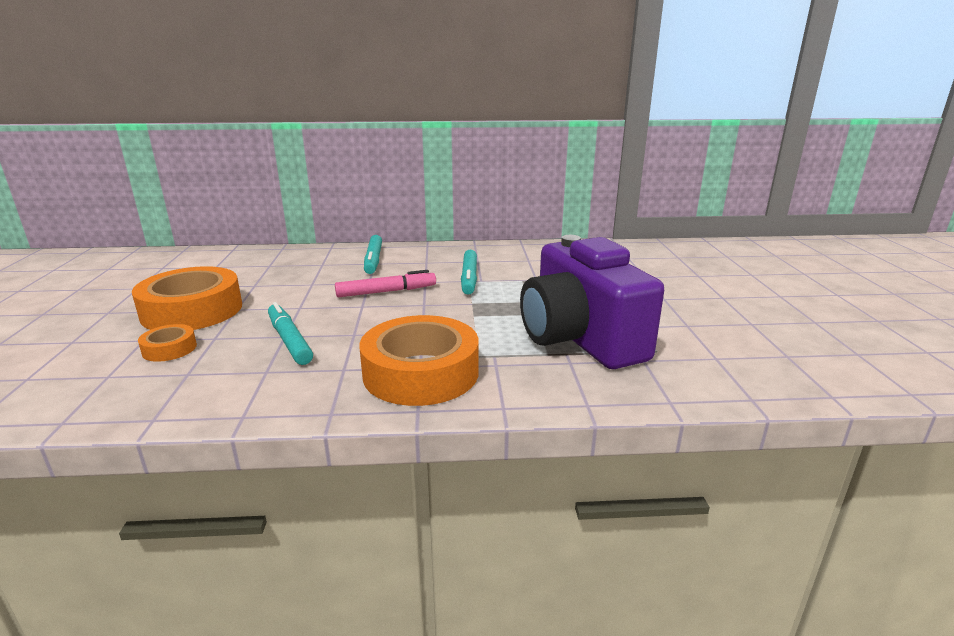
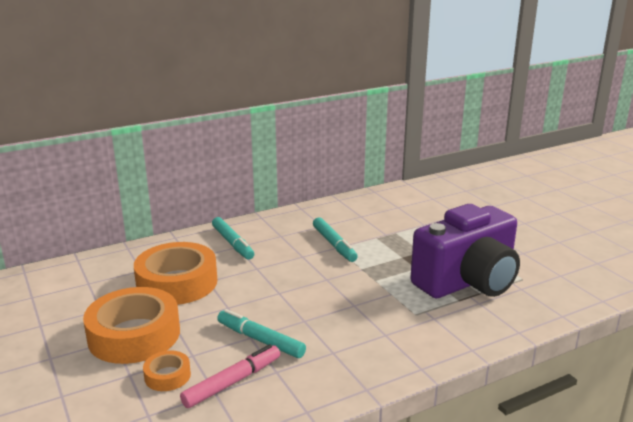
camera: 25 degrees left, 0 degrees up
(386, 292) = (283, 274): pink marker -> pink marker (232, 382)
(421, 373) = (391, 339): orange tape -> orange tape (177, 283)
(580, 339) = (467, 282): purple camera -> purple camera turned 75 degrees counterclockwise

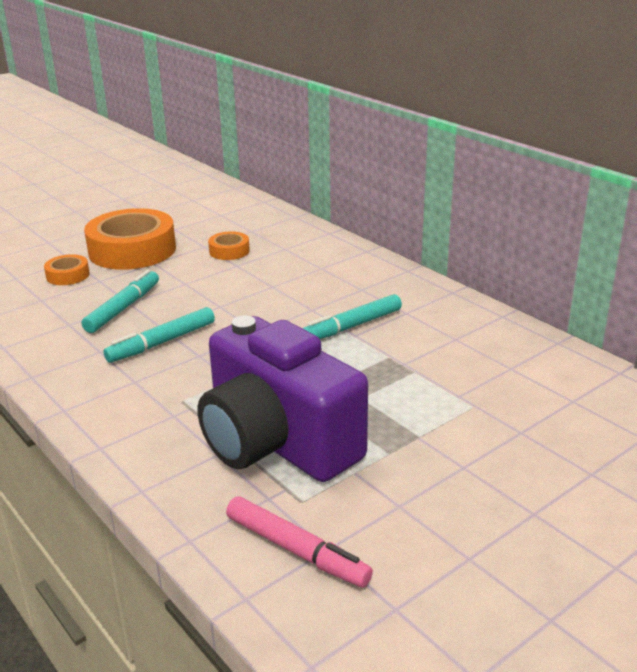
camera: 80 degrees right, 5 degrees up
(177, 283) = (229, 251): orange tape -> orange tape, size x0.46
(232, 243) = (327, 264): turquoise marker -> turquoise marker (162, 343)
(232, 382) = (54, 305): pink marker -> pink marker (296, 550)

